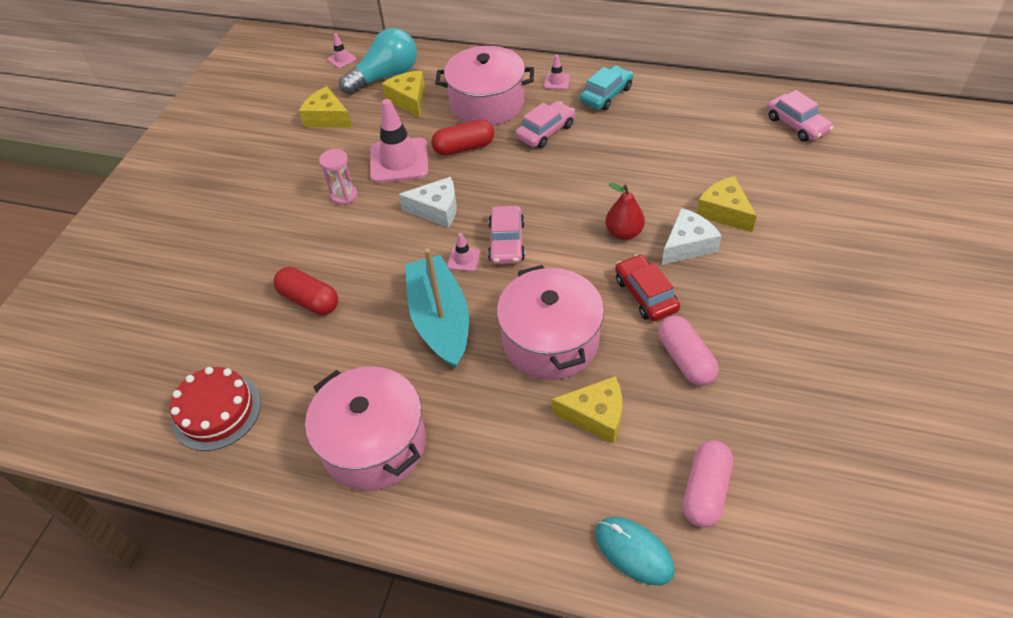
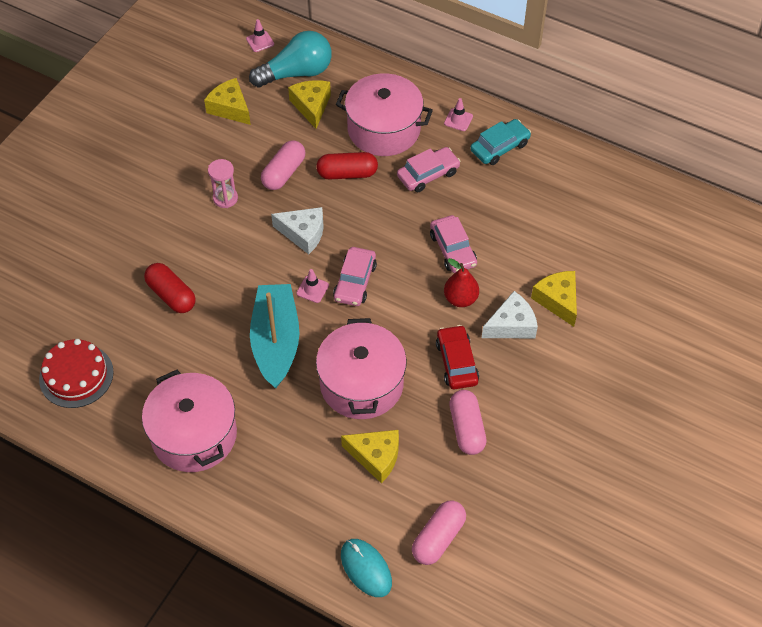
camera: 10 degrees right, 5 degrees up
(399, 161) = (284, 173): pink traffic cone -> pink capsule
(797, 124) = (666, 226): pink car -> pink car (453, 249)

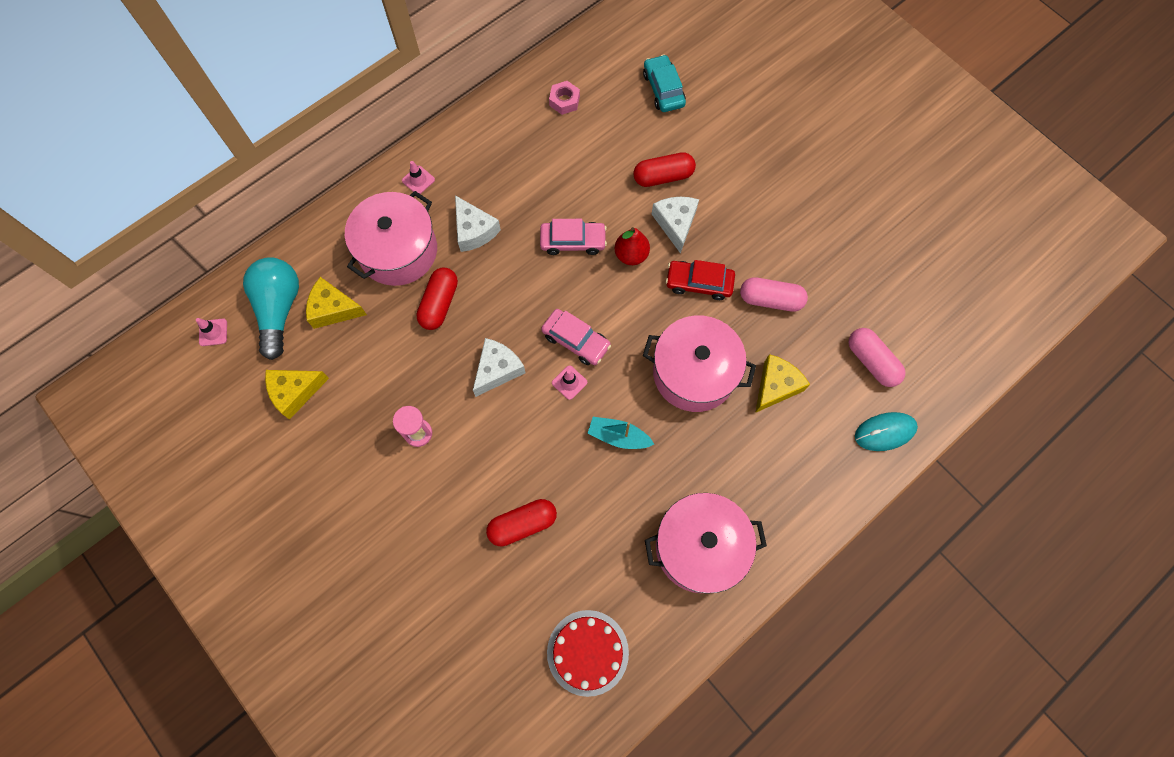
camera: 70 degrees left, 15 degrees up
(276, 341) = (618, 436): turquoise boat -> turquoise boat, size x0.53
(284, 173) = (411, 364): pink capsule -> none
(428, 174) = (474, 231): pink car -> white cheese
(500, 147) = (469, 157): turquoise car -> turquoise car (663, 89)
(558, 300) = (663, 177): yellow cheese -> red capsule
(598, 198) = (564, 101): none -> pink nut

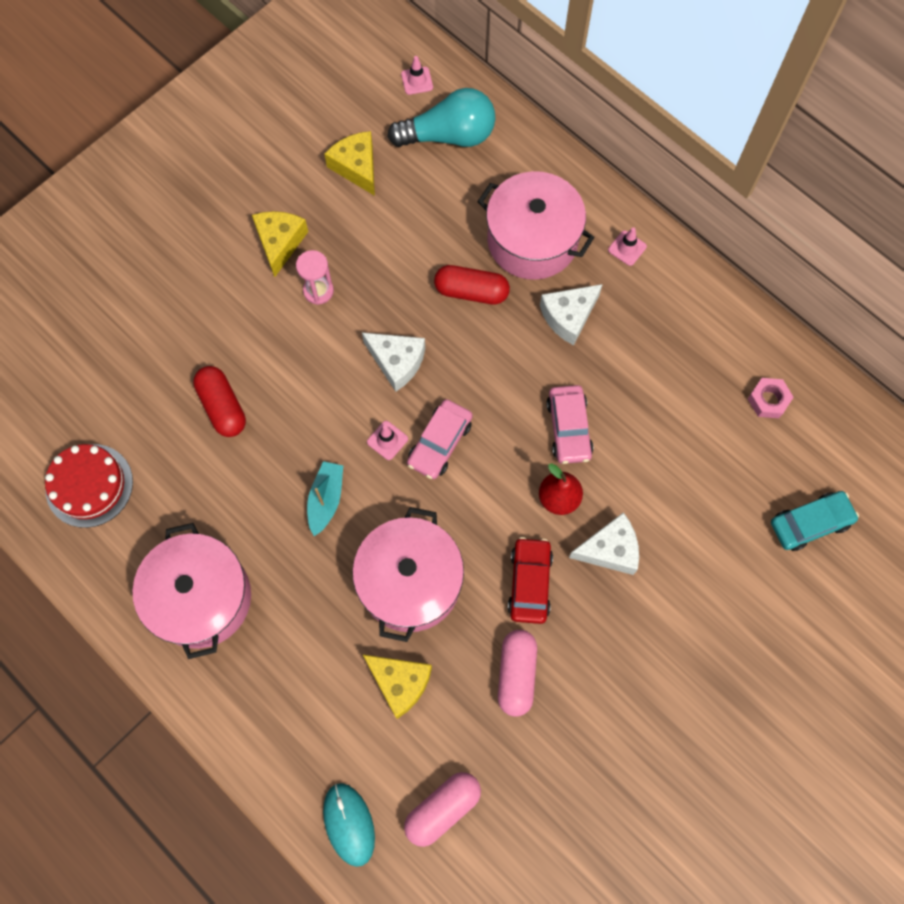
camera: 85 degrees right, 0 degrees up
(333, 309) = (454, 187): yellow cheese -> yellow cheese (280, 243)
(663, 177) = (676, 530): red capsule -> none

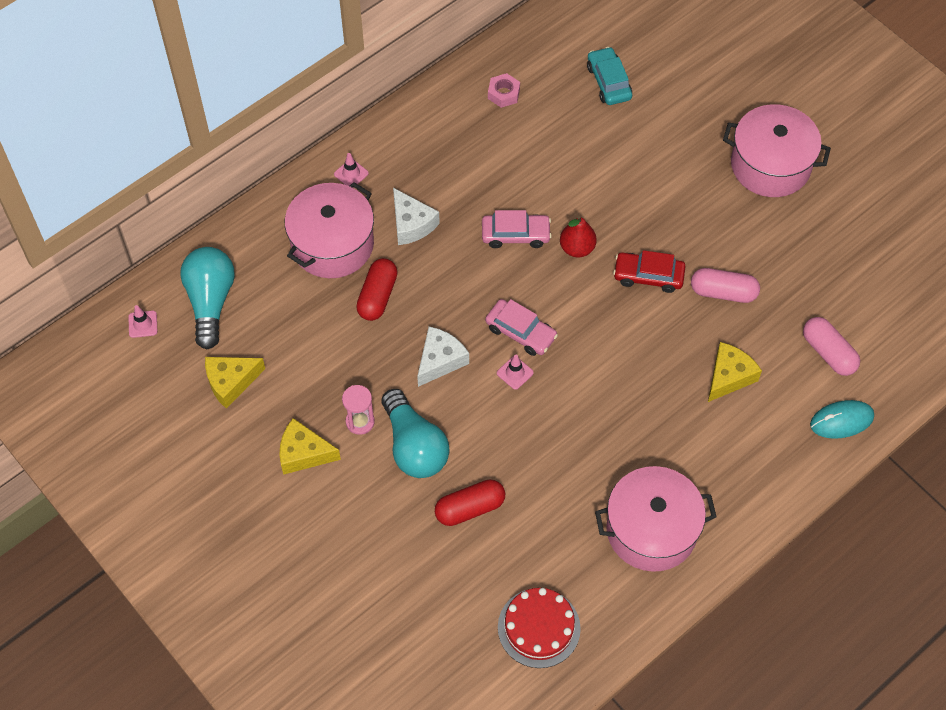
camera: 85 degrees left, 10 degrees down
(292, 346) = (414, 446): none -> turquoise light bulb
(326, 499) = (566, 425): turquoise boat -> none
(410, 582) = (644, 363): pink pot -> pink pot (770, 165)
(610, 550) = (623, 217): white cheese -> none

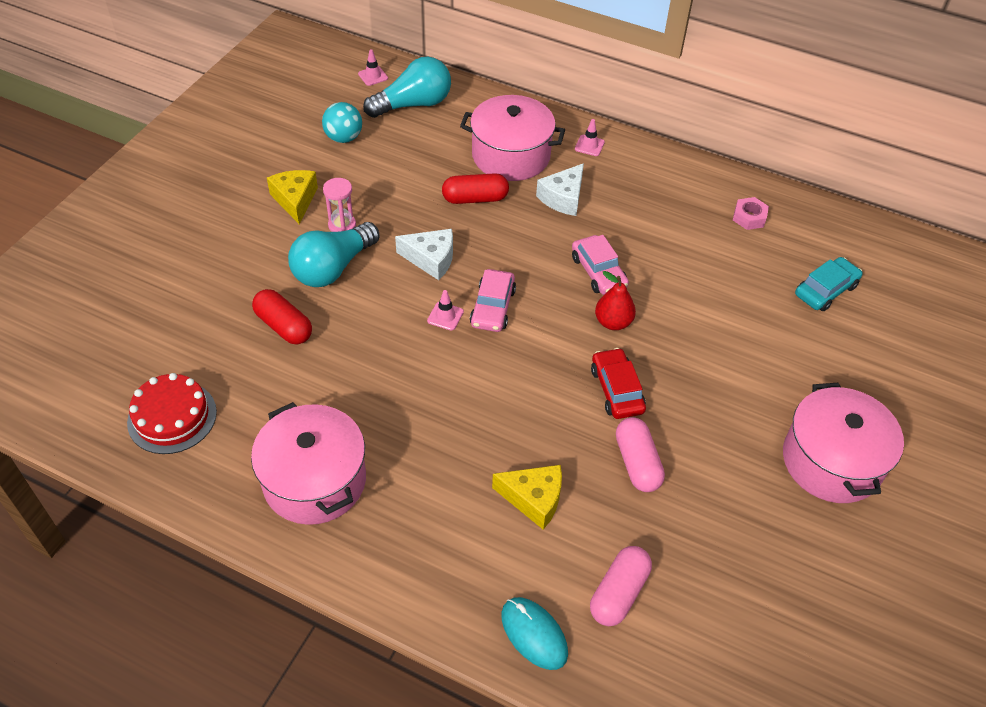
camera: 65 degrees right, 10 degrees down
(231, 382) = (344, 138): yellow cheese -> turquoise ball

